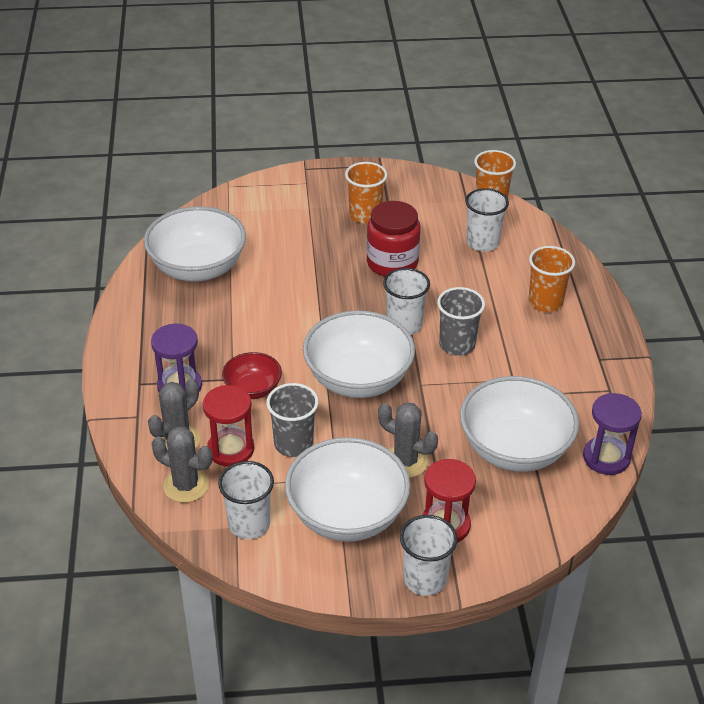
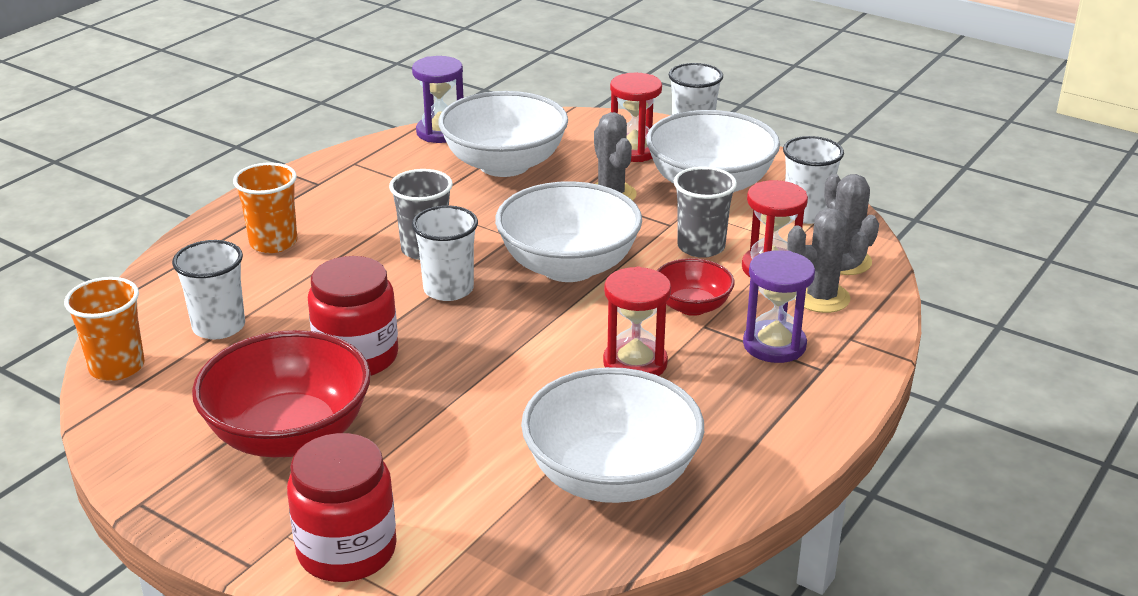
camera: 140 degrees left, 10 degrees down
(247, 333) = (635, 363): none -> red hourglass
(275, 189) = (347, 550): none -> red jar
(365, 215) = (289, 435): orange cup -> red bowl

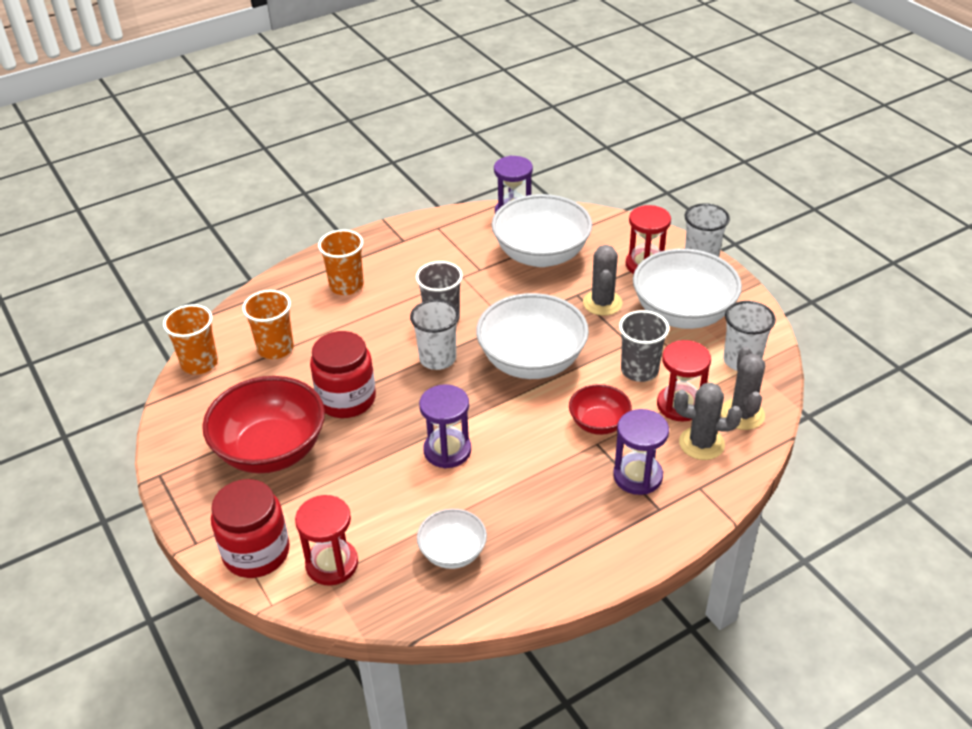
camera: 25 degrees right, 10 degrees up
(219, 327) = (275, 348): white cup -> orange cup
(528, 377) = (447, 450): none -> purple hourglass
(611, 477) = (452, 552): white bowl -> white bowl, size x0.53
(635, 363) = (527, 461): red hourglass -> red hourglass (332, 564)

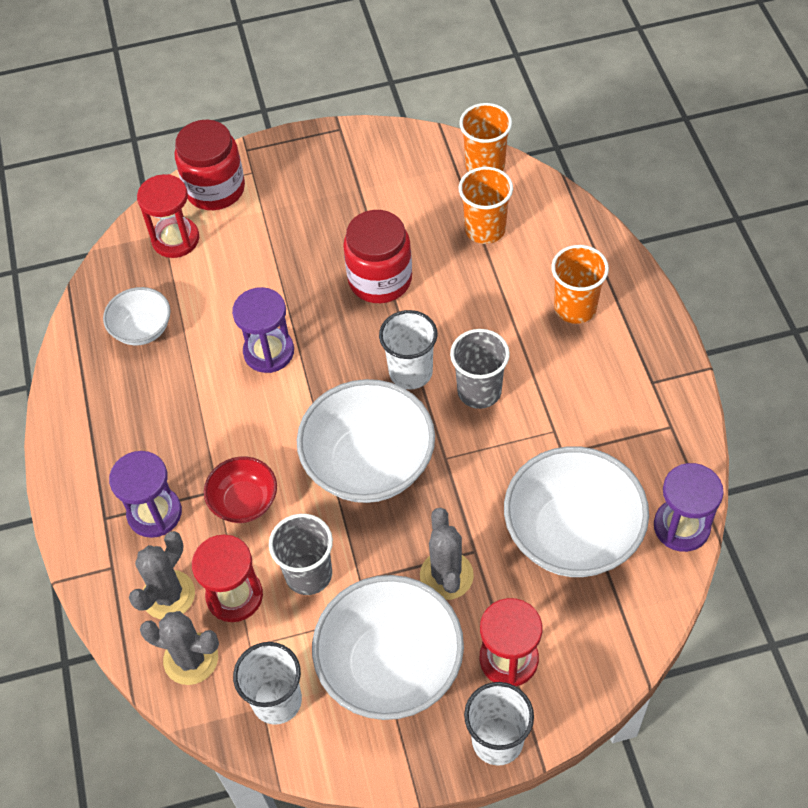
camera: 110 degrees right, 15 degrees up
(271, 450) = (334, 211): red bowl -> none
(602, 303) = (446, 575): grey cactus -> grey cactus turned 60 degrees clockwise

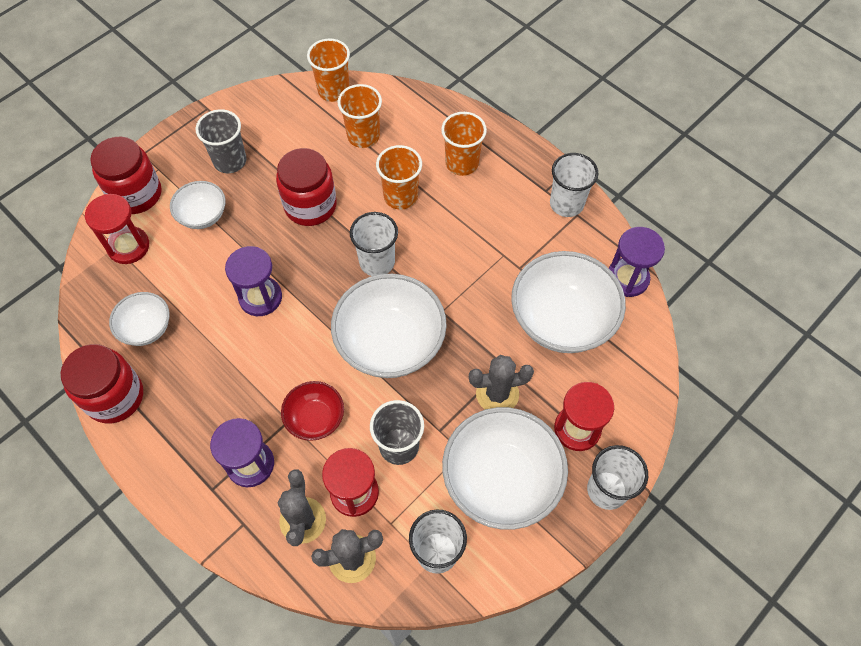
camera: 35 degrees left, 5 degrees up
(73, 382) = (114, 397): none -> red jar
(265, 240) = (203, 215): none -> white bowl
(446, 575) = (497, 394): grey cactus -> grey cactus turned 60 degrees counterclockwise
(479, 391) = (434, 252): grey cup -> grey cup (230, 161)
(482, 313) = (400, 196): none -> orange cup
(666, 408) = (566, 204): none -> white cup

